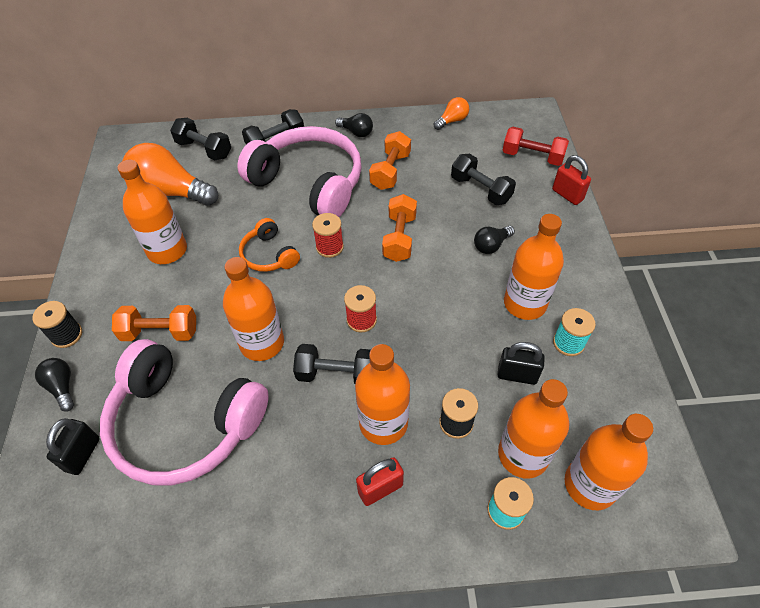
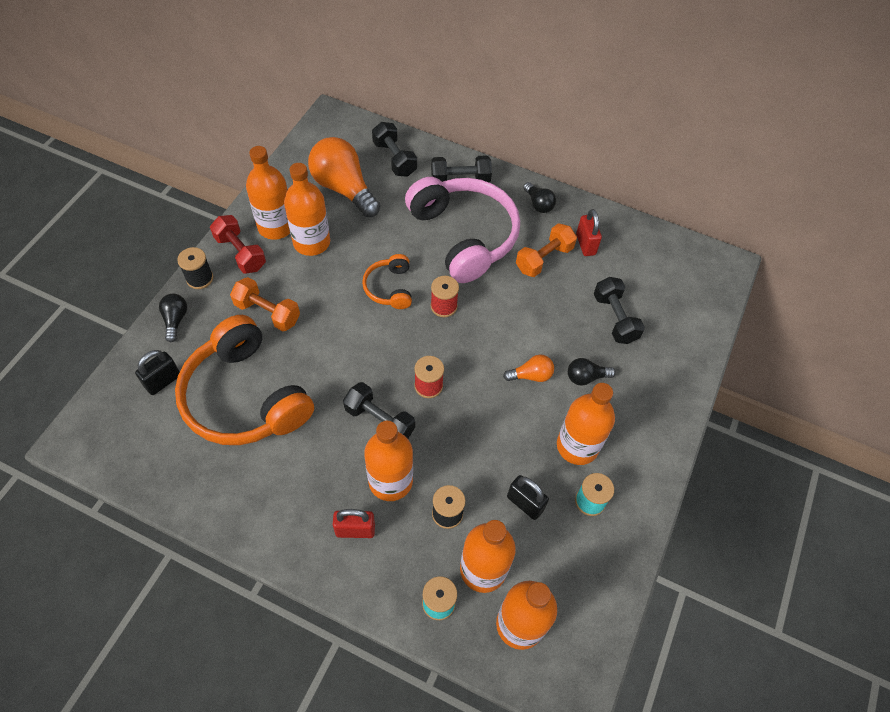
camera: 25 degrees right, 5 degrees up
(185, 423) = (245, 397): pink headphones -> orange headphones
(262, 343) = (338, 363): orange bottle -> orange bottle (276, 226)
(399, 238) = (509, 328): orange dumbbell -> none
(452, 121) = (637, 234): orange light bulb -> orange light bulb (531, 375)
(532, 157) = (689, 309): red dumbbell -> red dumbbell (240, 253)
(567, 195) = (694, 365): red padlock -> red padlock (585, 244)

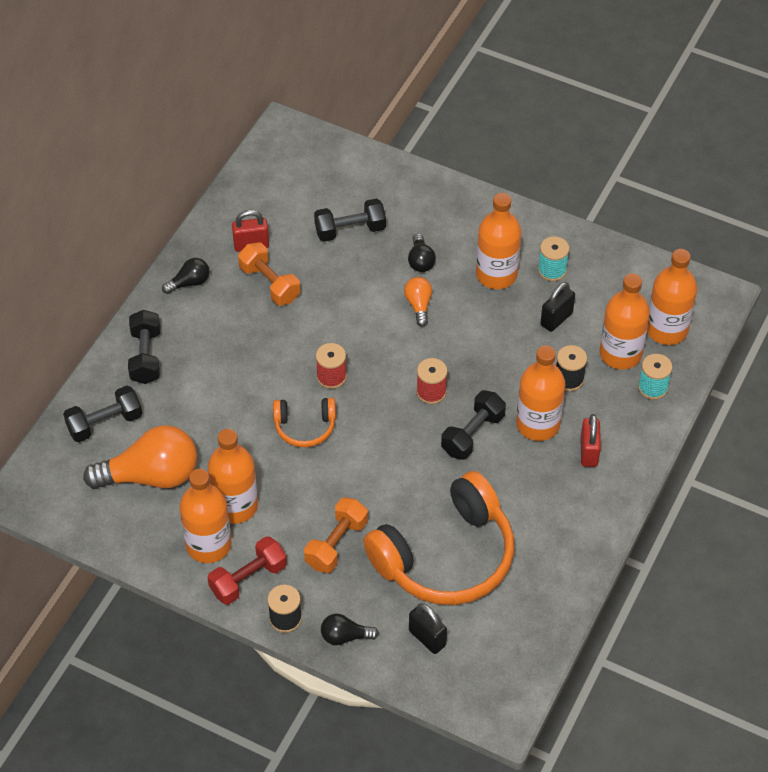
camera: 85 degrees left, 5 degrees down
(344, 188) = (151, 476): orange light bulb -> orange light bulb turned 150 degrees counterclockwise
(464, 235) = (233, 355): pink headphones -> none

